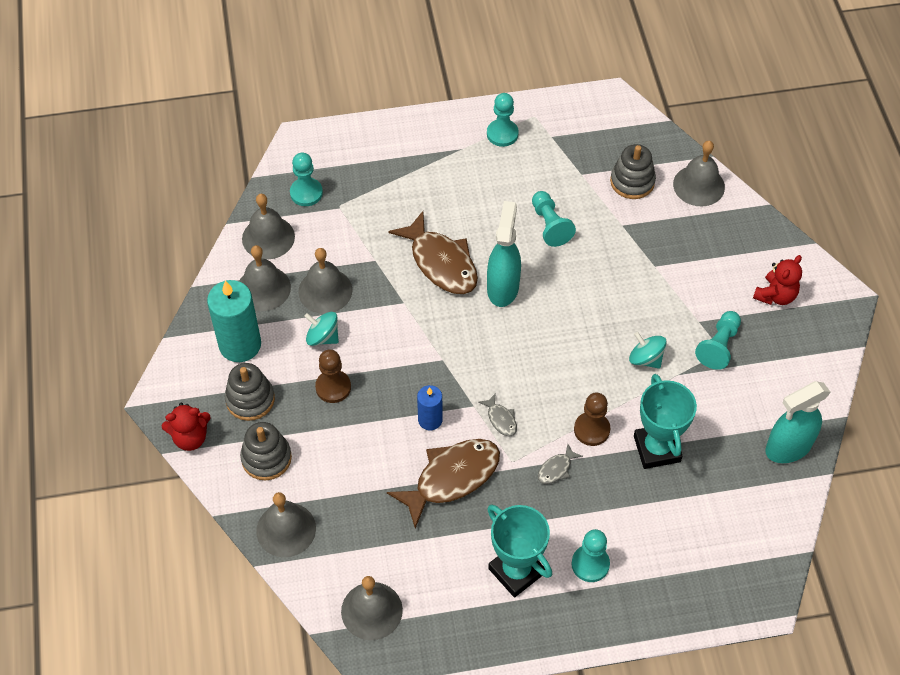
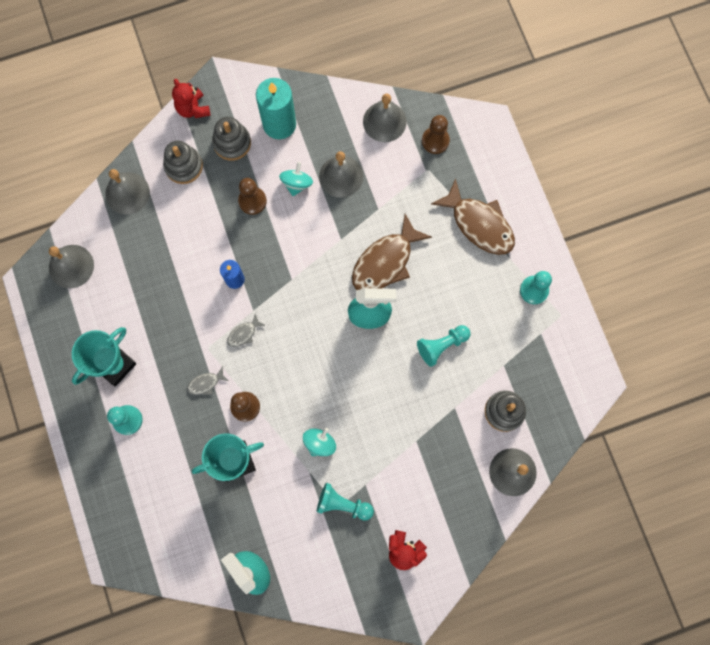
camera: 80 degrees right, 20 degrees up
(263, 288) = (335, 129): grey bell -> none
(306, 193) = (435, 141): turquoise pawn -> brown pawn
(452, 478) = (186, 304): brown fish -> brown fish (479, 224)
(556, 469) = (206, 383): grey fish -> grey fish turned 60 degrees counterclockwise

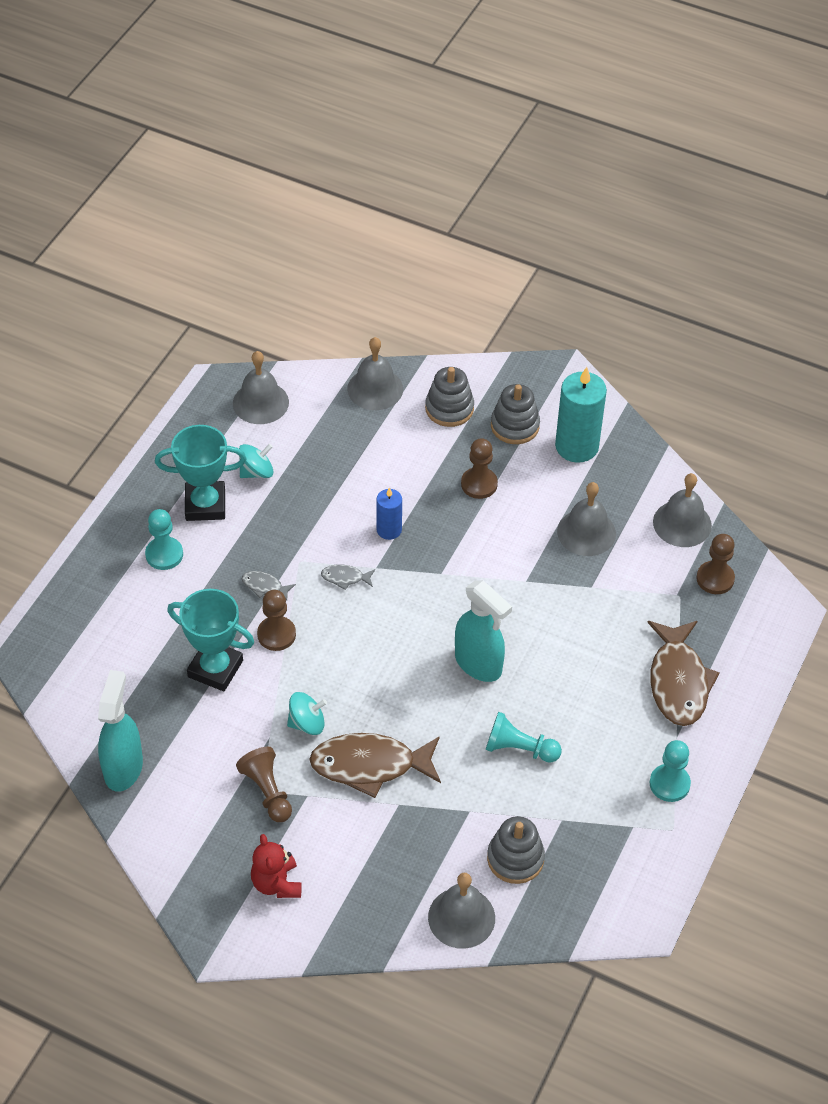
camera: 45 degrees right, 25 degrees down
(193, 108) = (511, 373): red teddy bear -> none
(297, 184) = (537, 504): turquoise spinning top -> turquoise spinning top (256, 472)
(342, 504) = (267, 791): turquoise pawn -> brown pawn
(385, 261) = (547, 634): brown fish -> brown fish (370, 765)

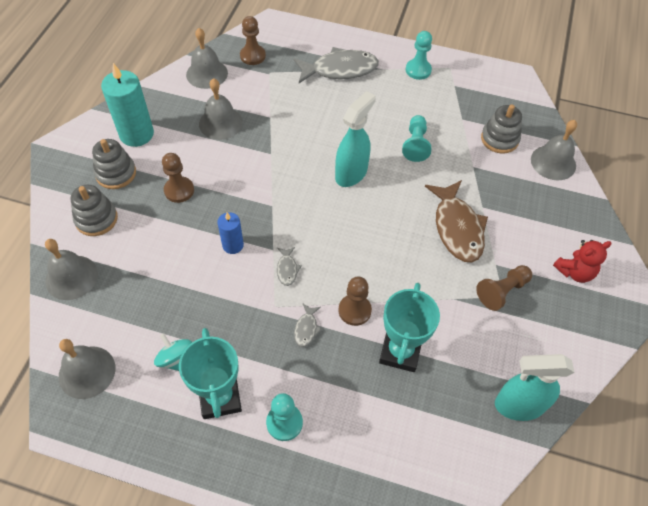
camera: 100 degrees left, 5 degrees up
(307, 723) = (433, 274): turquoise spinning top -> none
(678, 681) = (340, 69): brown fish -> grey fish

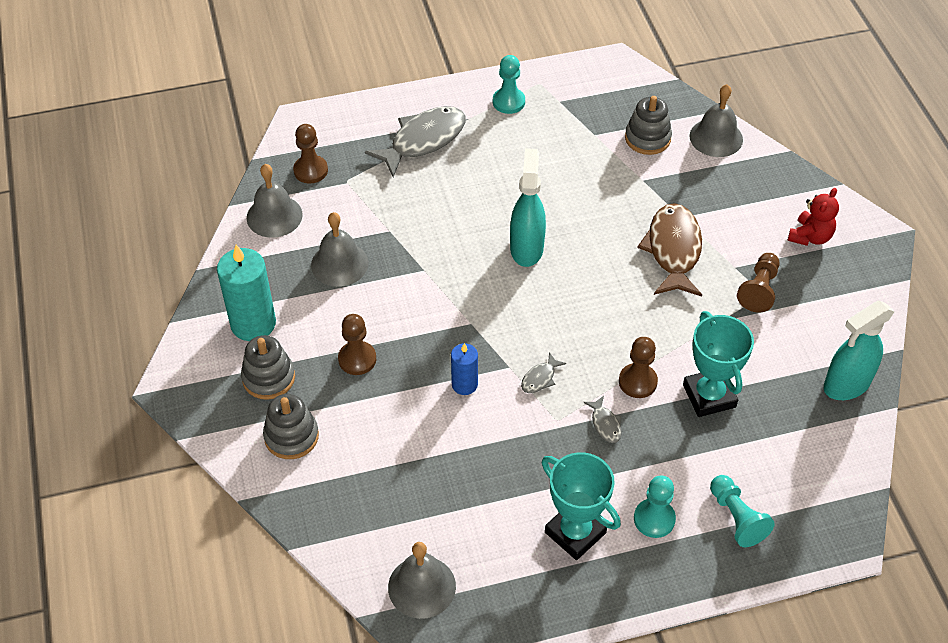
camera: 30 degrees left, 5 degrees down
(71, 277) = (319, 508): grey bell -> none
(176, 359) = (502, 523): turquoise spinning top -> none
(287, 269) = (540, 378): grey fish -> grey fish turned 75 degrees clockwise
(415, 144) = (568, 185): turquoise pawn -> turquoise pawn (736, 518)
(457, 228) = (673, 250): brown fish -> brown fish turned 135 degrees counterclockwise

